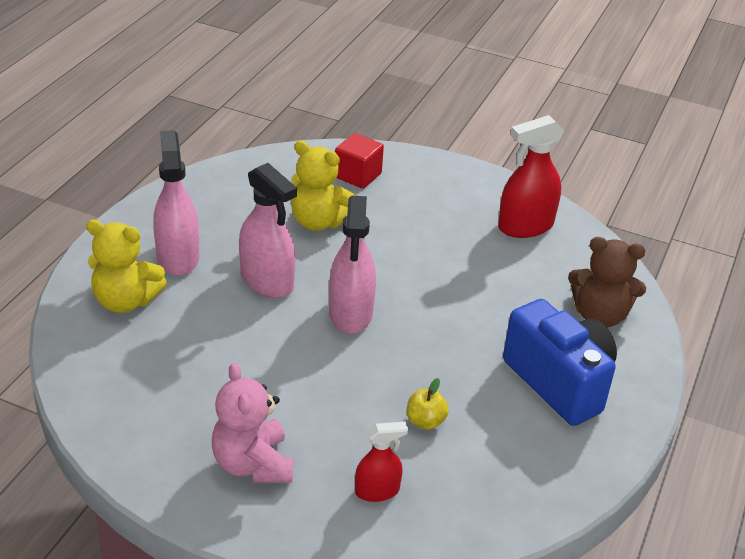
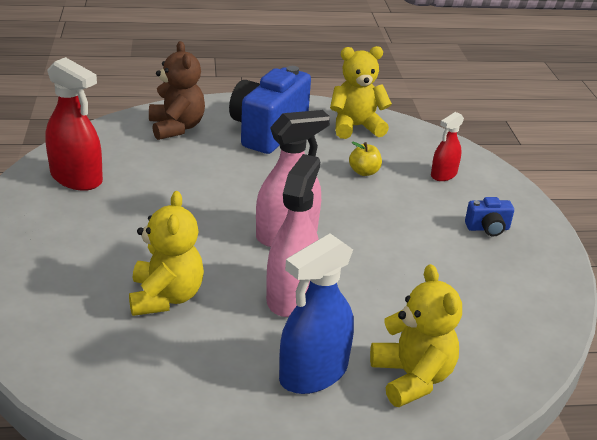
camera: 120 degrees left, 5 degrees down
(178, 257) = (313, 373): pink spray bottle -> blue spray bottle
(253, 464) = (488, 228): pink teddy bear -> blue camera
(357, 175) = (54, 299): red cube -> none
(377, 491) = (443, 175): red spray bottle -> red spray bottle turned 90 degrees counterclockwise
(535, 468) = (356, 127): none -> yellow teddy bear

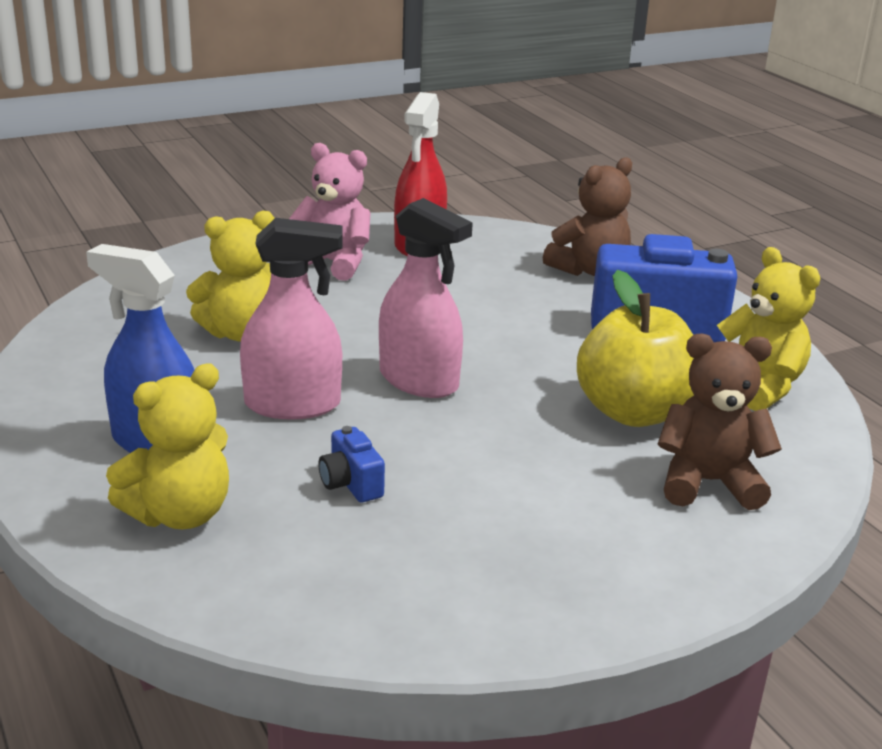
camera: 70 degrees right, 5 degrees down
(76, 225) = (333, 263): none -> pink teddy bear
(364, 172) = (634, 412): yellow apple -> yellow apple, size x2.34
(443, 175) = (708, 483): red spray bottle -> brown teddy bear
(488, 228) = (588, 543): blue camera -> blue camera (351, 484)

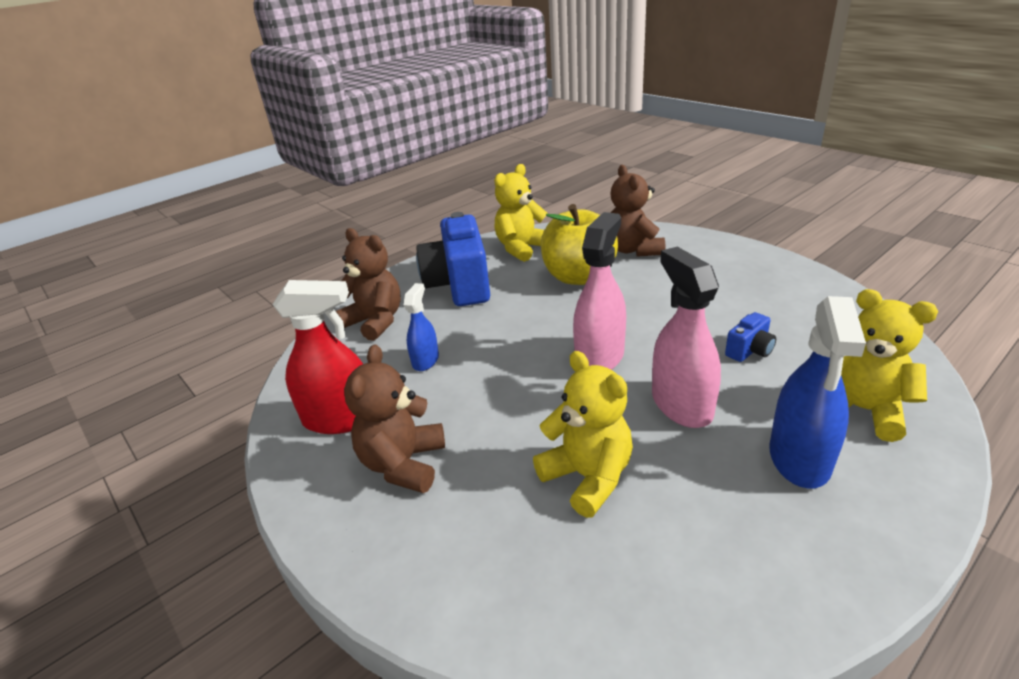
camera: 100 degrees left, 5 degrees up
(333, 263) = (403, 464): pink teddy bear -> brown teddy bear
(487, 287) = (425, 360): none -> blue spray bottle

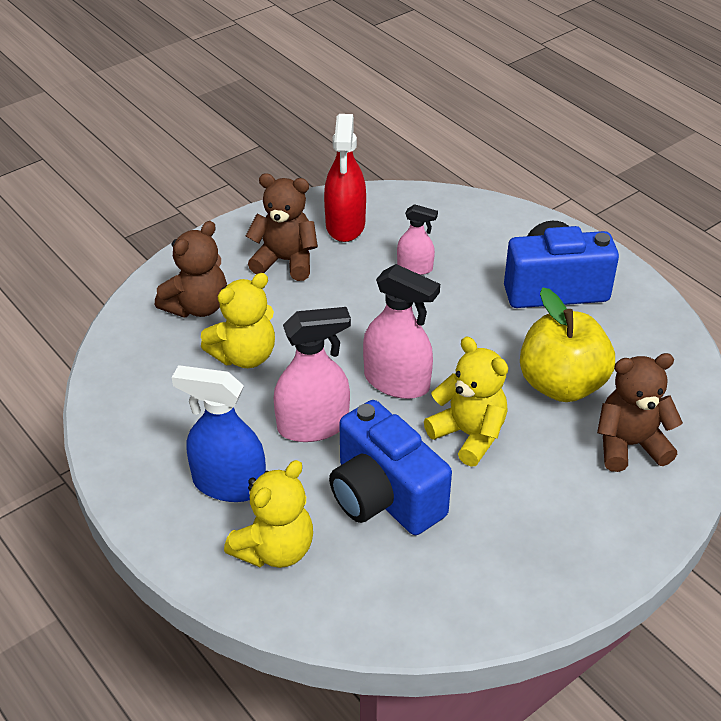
camera: 90 degrees right, 10 degrees up
(375, 321) = (487, 232): brown teddy bear -> brown teddy bear (197, 306)
(425, 360) = (415, 267): blue spray bottle -> pink spray bottle
(522, 248) = (642, 341): yellow teddy bear -> yellow teddy bear (469, 435)
(749, 351) = (384, 496): blue camera -> blue camera, size x2.31

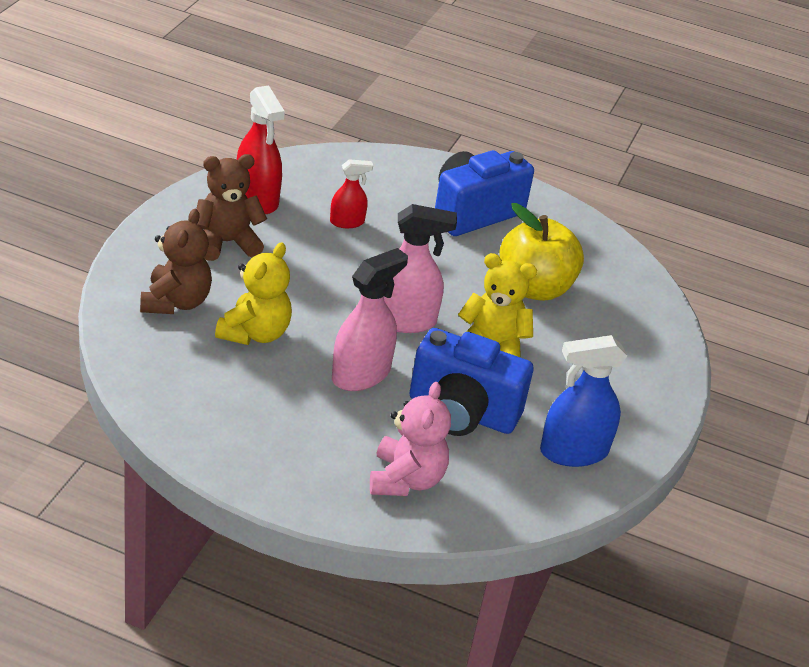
camera: 35 degrees left, 5 degrees down
(229, 484) = (326, 441): blue spray bottle -> blue spray bottle (573, 451)
(275, 549) = (406, 479): yellow teddy bear -> pink teddy bear
(415, 267) = (347, 222): pink spray bottle -> red spray bottle
(629, 445) = (616, 320): brown teddy bear -> none

